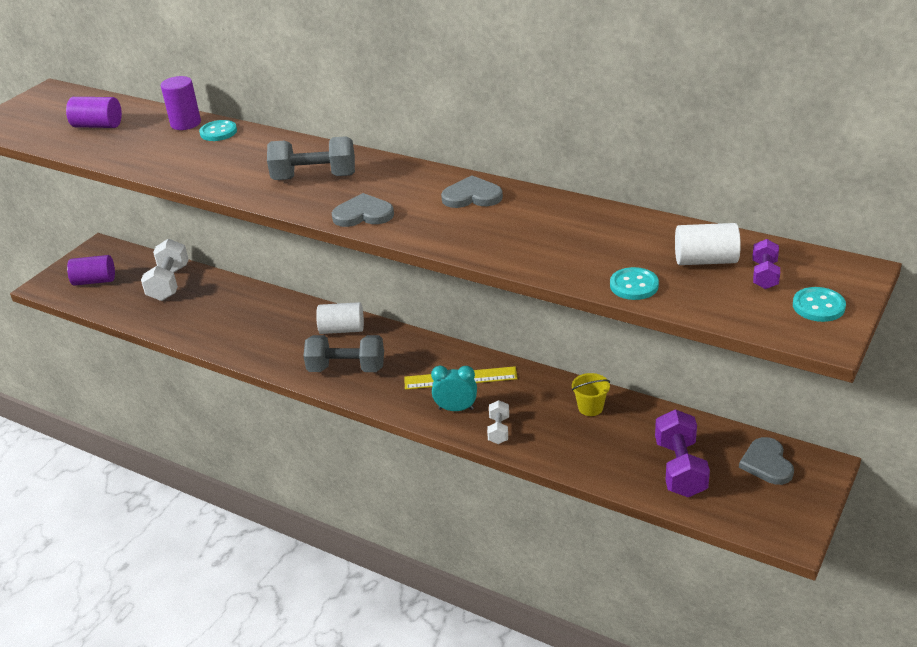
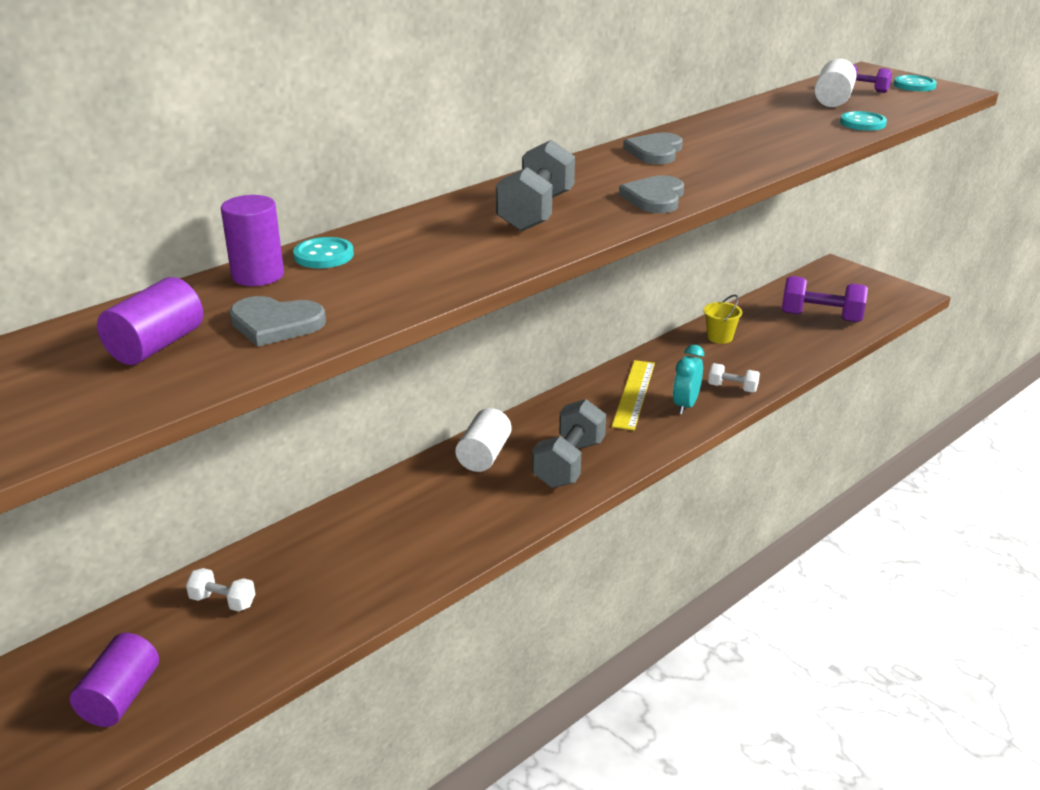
camera: 75 degrees left, 5 degrees down
(169, 283) = (223, 601): white dumbbell -> white dumbbell, size x0.54
(767, 463) = (826, 284): grey heart -> grey heart (275, 324)

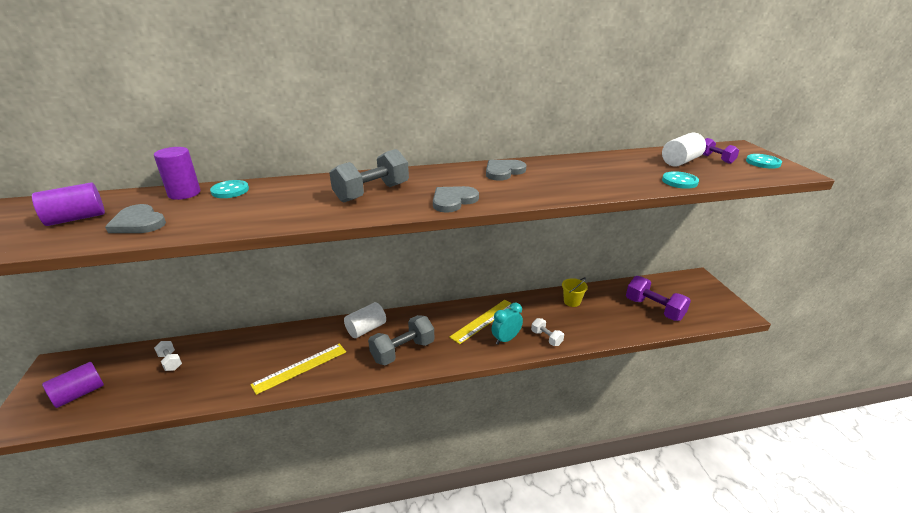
camera: 30 degrees right, 0 degrees up
(448, 532) = (300, 368): none -> yellow ruler

